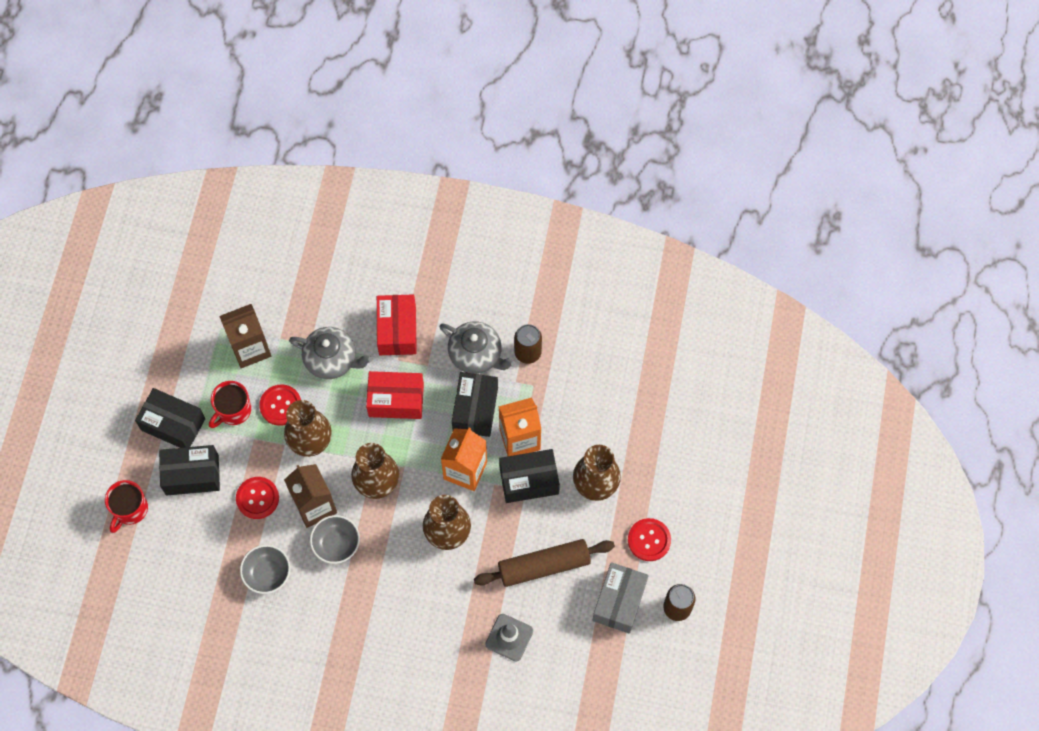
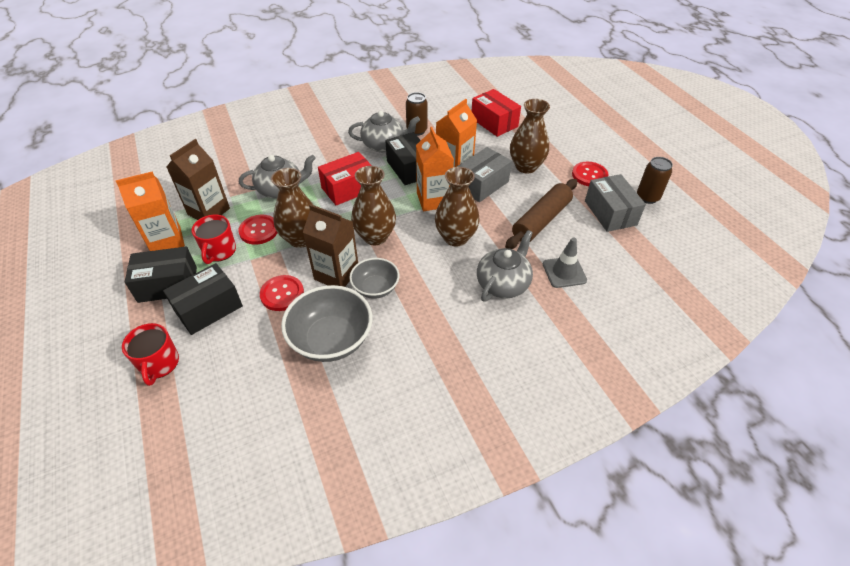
camera: 35 degrees left, 20 degrees down
(196, 366) = (166, 241): none -> orange carton
(267, 573) = (331, 339): grey bowl -> grey bowl, size x1.64
(397, 330) = (318, 157): red box -> red box (494, 122)
(445, 613) = (503, 284): none -> grey teapot
(529, 480) = (482, 184): black box -> grey box

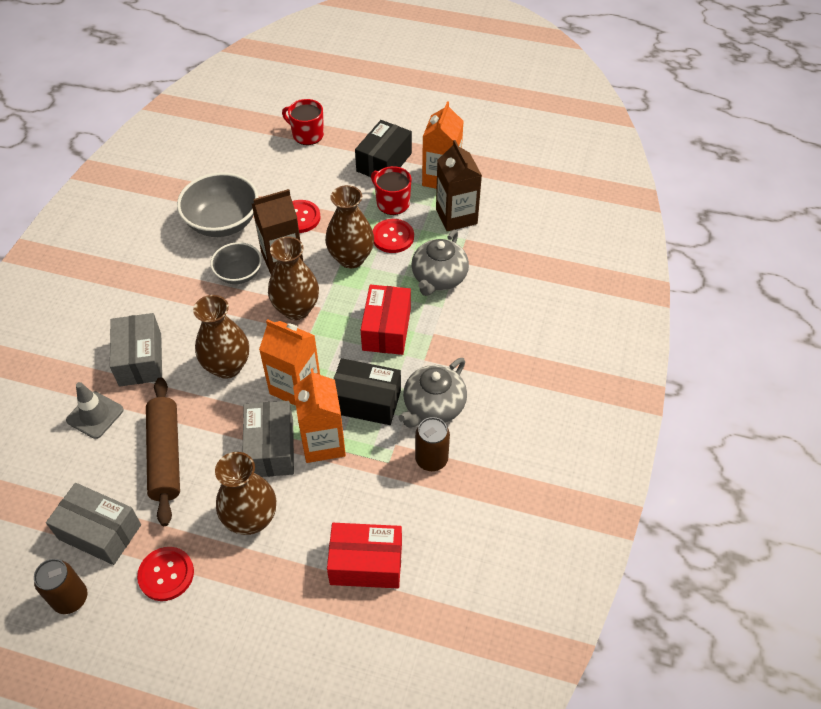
camera: 130 degrees right, 5 degrees up
(208, 308) = (332, 174): black box -> none
(503, 284) = (140, 359): grey teapot -> grey box

